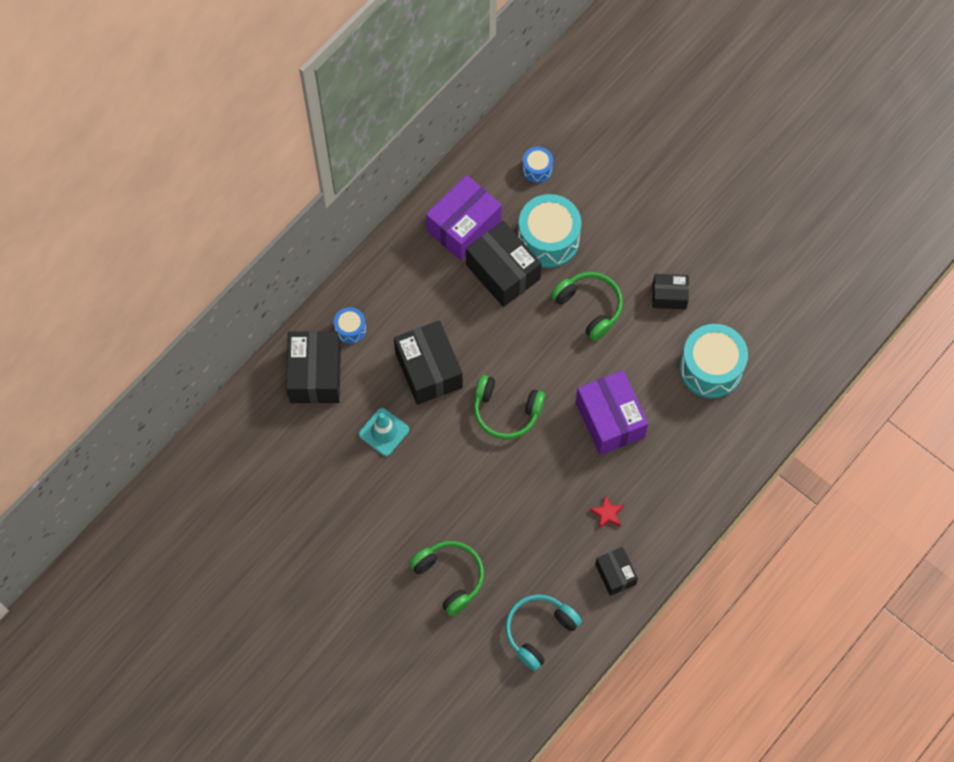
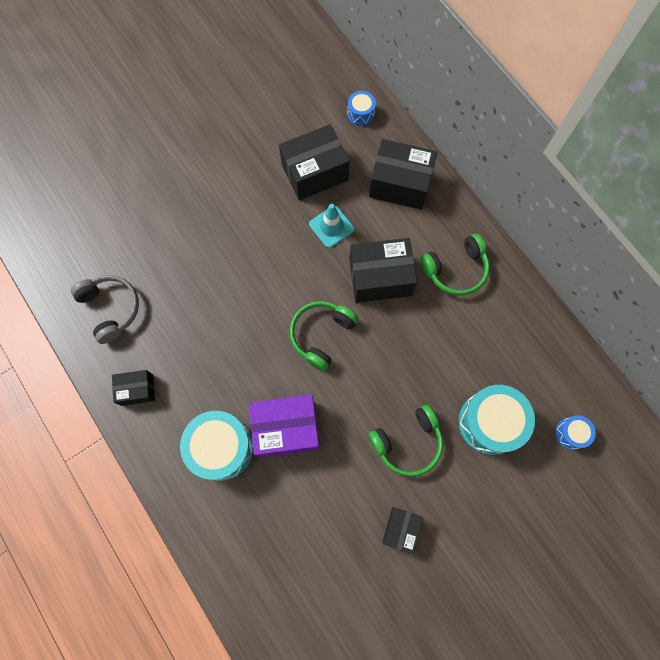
camera: 105 degrees right, 5 degrees up
(350, 329) = (436, 222): blue drum -> blue drum (360, 113)
(450, 577) = (184, 248): green headphones -> green headphones (455, 270)
(464, 226) = (520, 345): purple box -> none
(503, 272) = (463, 369): black box -> black box (314, 172)
(539, 631) = (111, 309): turquoise headphones -> grey headphones
(607, 513) = (196, 399): red star -> none
(711, 368) = (311, 548): turquoise drum -> turquoise drum (221, 448)

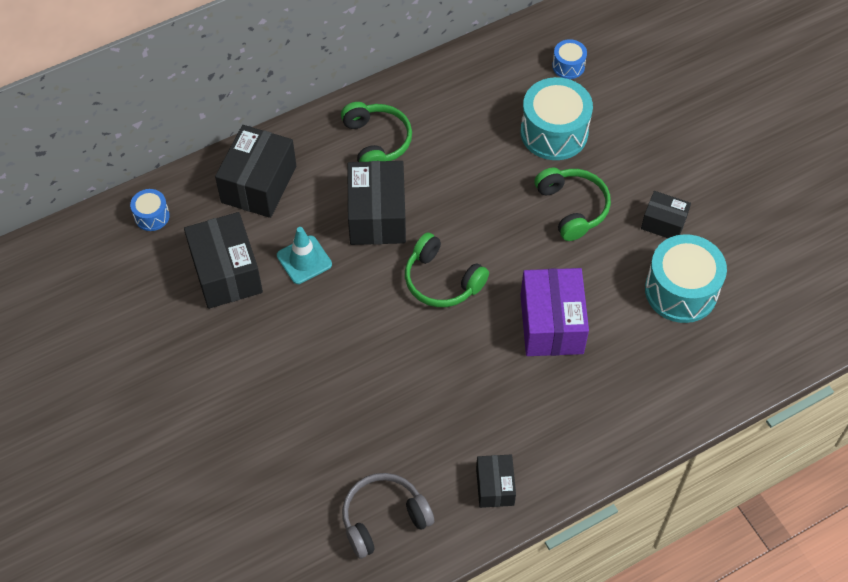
camera: 85 degrees left, 15 degrees down
(221, 448) = (571, 393): turquoise drum -> turquoise drum (681, 291)

